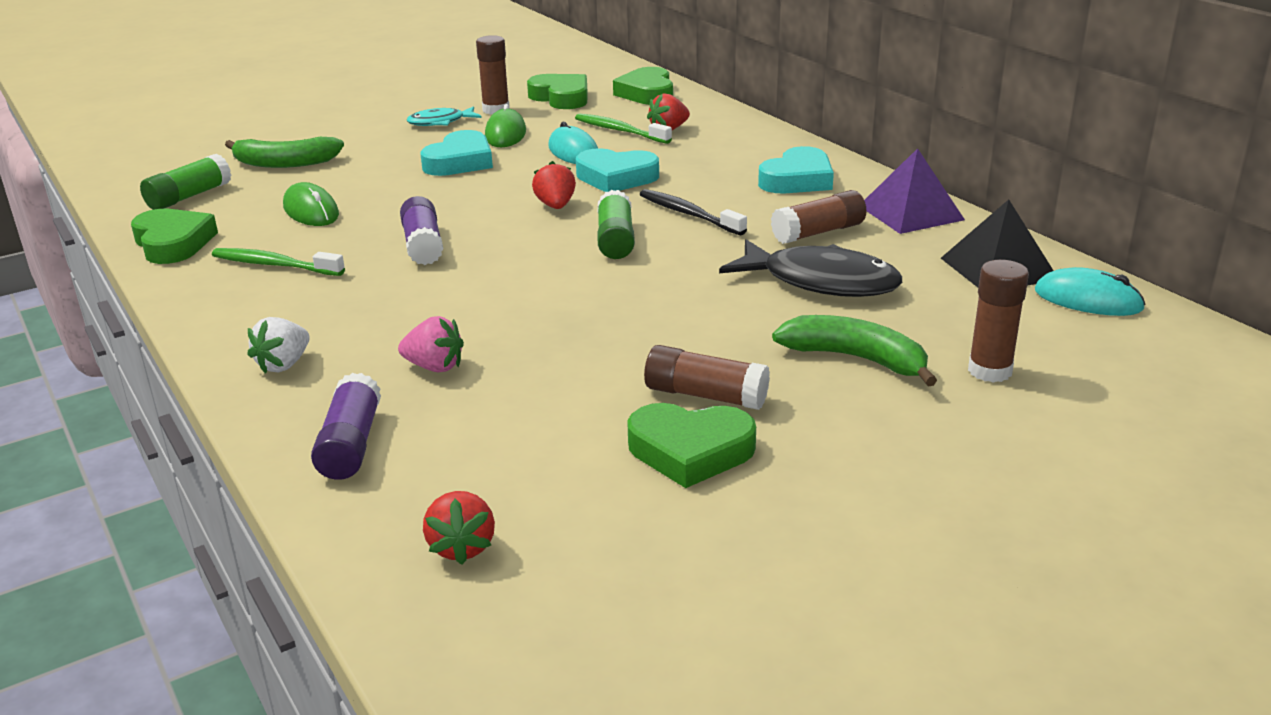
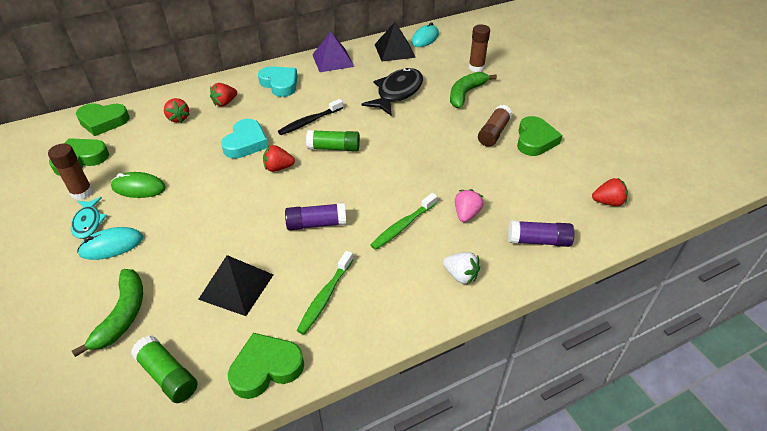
camera: 85 degrees left, 15 degrees up
(311, 211) = (236, 286): green mouse -> black pyramid
(460, 161) = (180, 210): turquoise heart -> none
(573, 152) = (193, 158): turquoise mouse -> turquoise mouse (111, 246)
(620, 131) = (167, 137): green toothbrush -> green toothbrush (403, 226)
(721, 150) = (225, 103): none -> red strawberry
(818, 232) = (346, 86): brown glue stick -> none

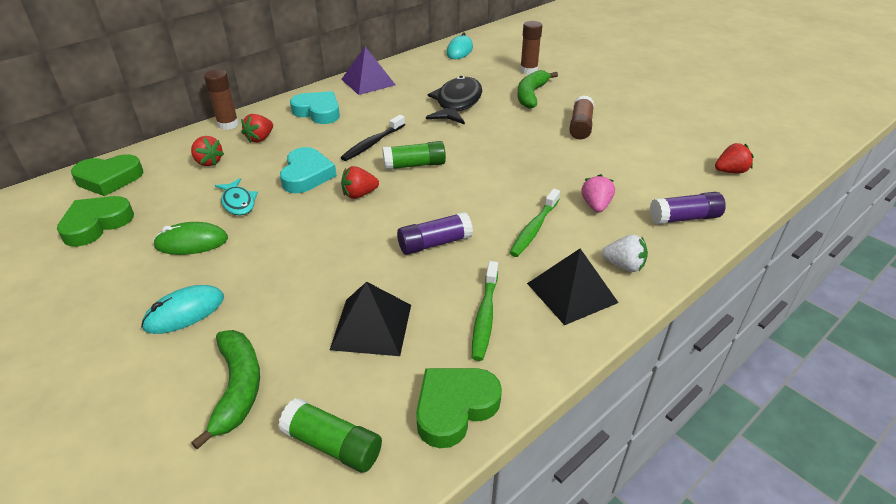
camera: 15 degrees left, 5 degrees down
(82, 192) = (115, 260): brown glue stick -> brown glue stick (228, 124)
(88, 222) = (140, 292): turquoise fish -> turquoise fish (238, 202)
(394, 50) = (432, 65): black pyramid -> black pyramid (572, 292)
(535, 140) = (626, 127): green heart -> none

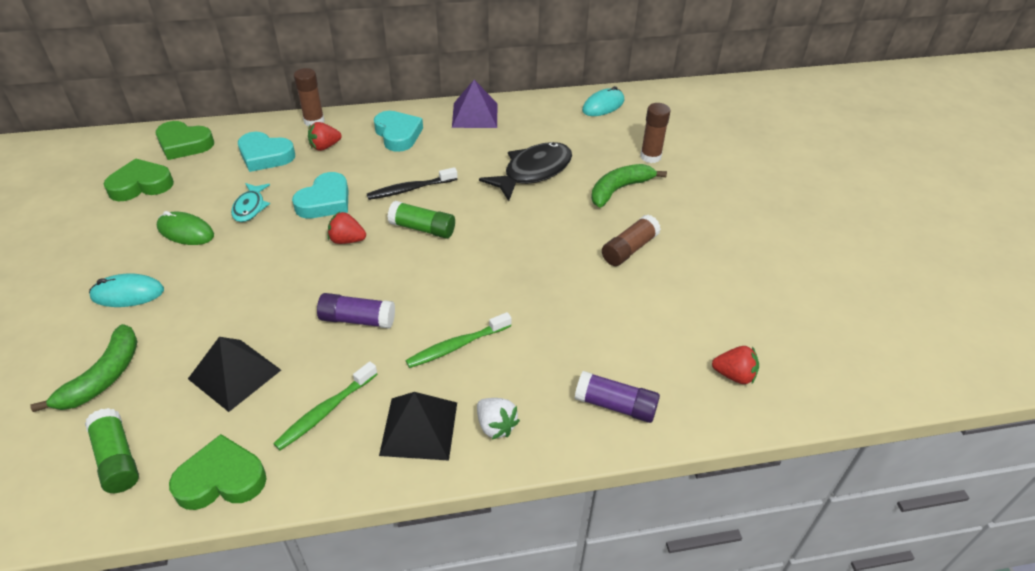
camera: 30 degrees right, 5 degrees up
(208, 162) = (265, 156): red strawberry -> turquoise heart
(595, 206) = (541, 349): pink strawberry -> none

